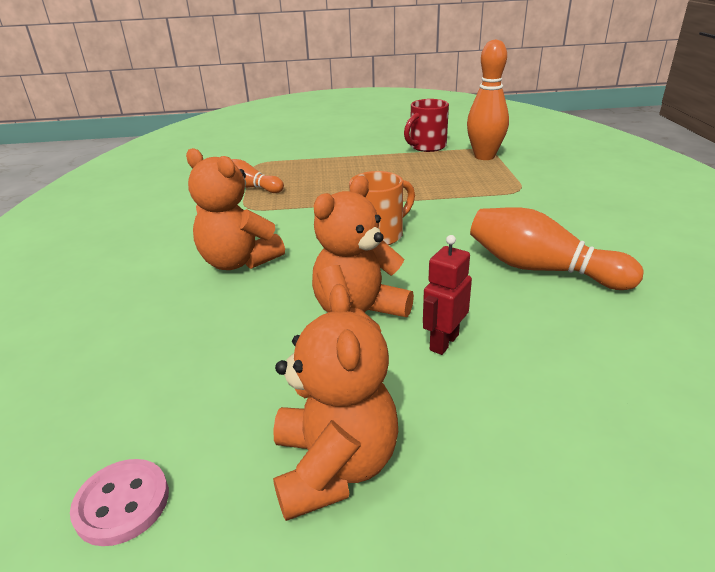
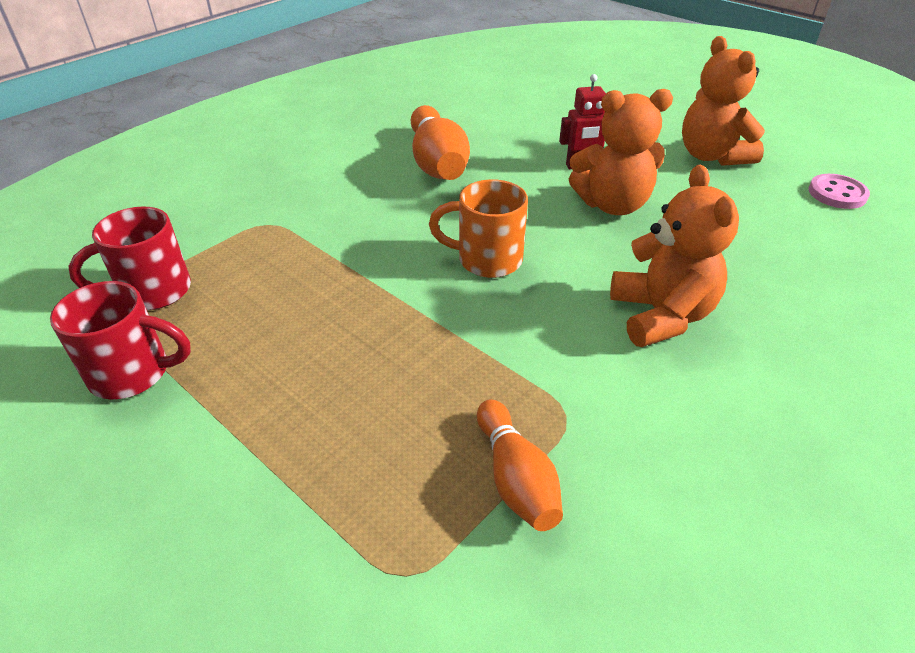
camera: 135 degrees left, 10 degrees up
(334, 466) = (712, 156): orange teddy bear -> orange teddy bear turned 60 degrees counterclockwise
(484, 156) = (153, 292): orange bowling pin -> red mug

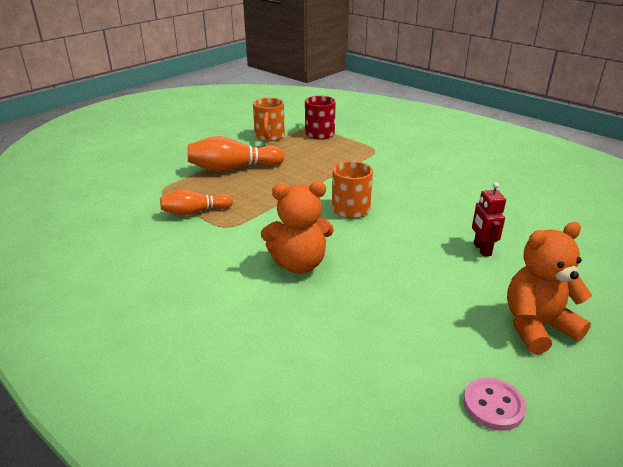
camera: 90 degrees right, 10 degrees down
(133, 373) = (269, 136): red mug -> orange mug
(437, 163) = (459, 192): orange bowling pin -> orange bowling pin (233, 168)
(612, 205) = (426, 259): orange teddy bear -> none

